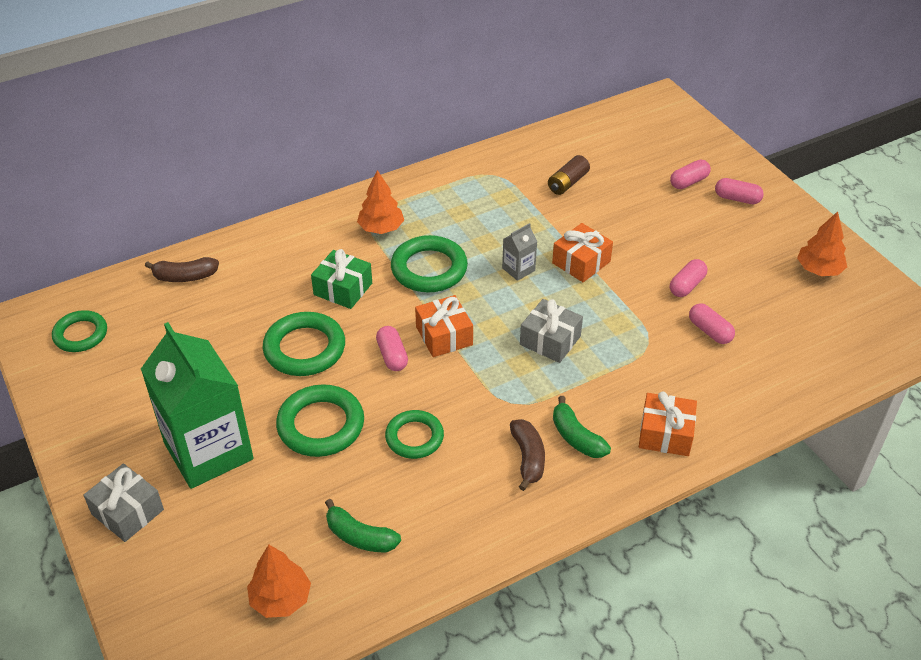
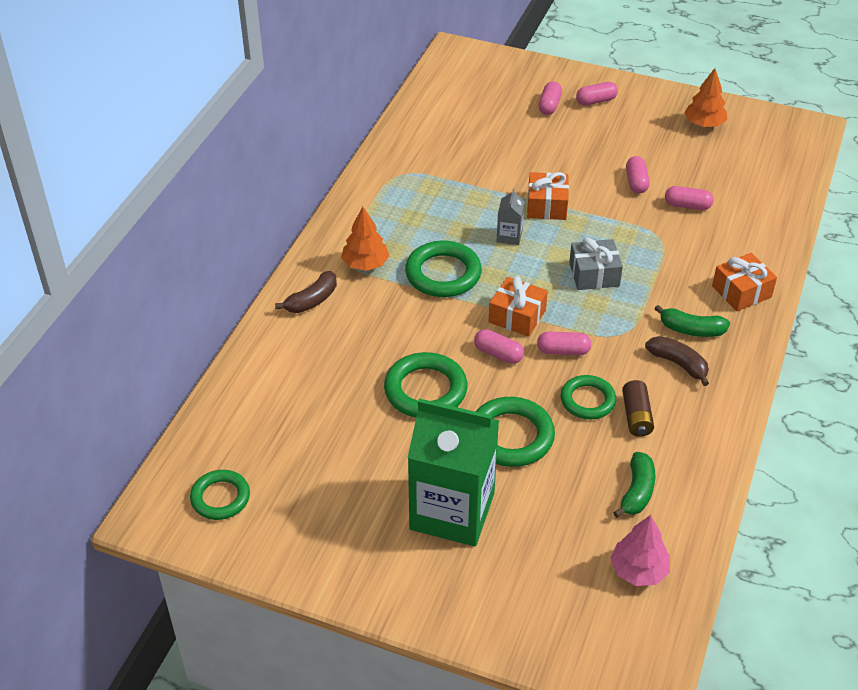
camera: 40 degrees left, 0 degrees up
(127, 512) = (449, 597): grey gift -> none
(185, 277) = (250, 397): brown banana -> brown banana (312, 300)
(281, 599) = (638, 570): orange tree -> pink tree
(343, 289) = (396, 328): green gift -> none
(359, 536) = (637, 491): green banana -> green banana turned 60 degrees counterclockwise
(445, 386) = (563, 351): none -> pink capsule
(568, 183) = (465, 151): brown battery -> brown battery (636, 416)

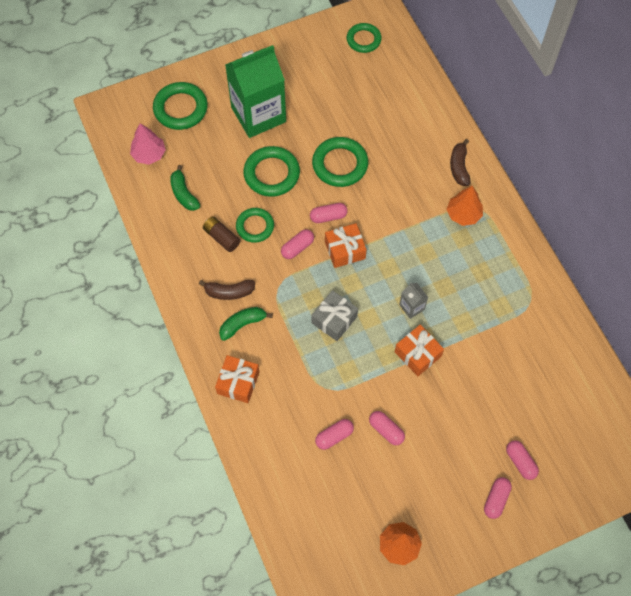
camera: 135 degrees right, 20 degrees up
(443, 274) = (415, 245): green ring -> green ring (180, 108)

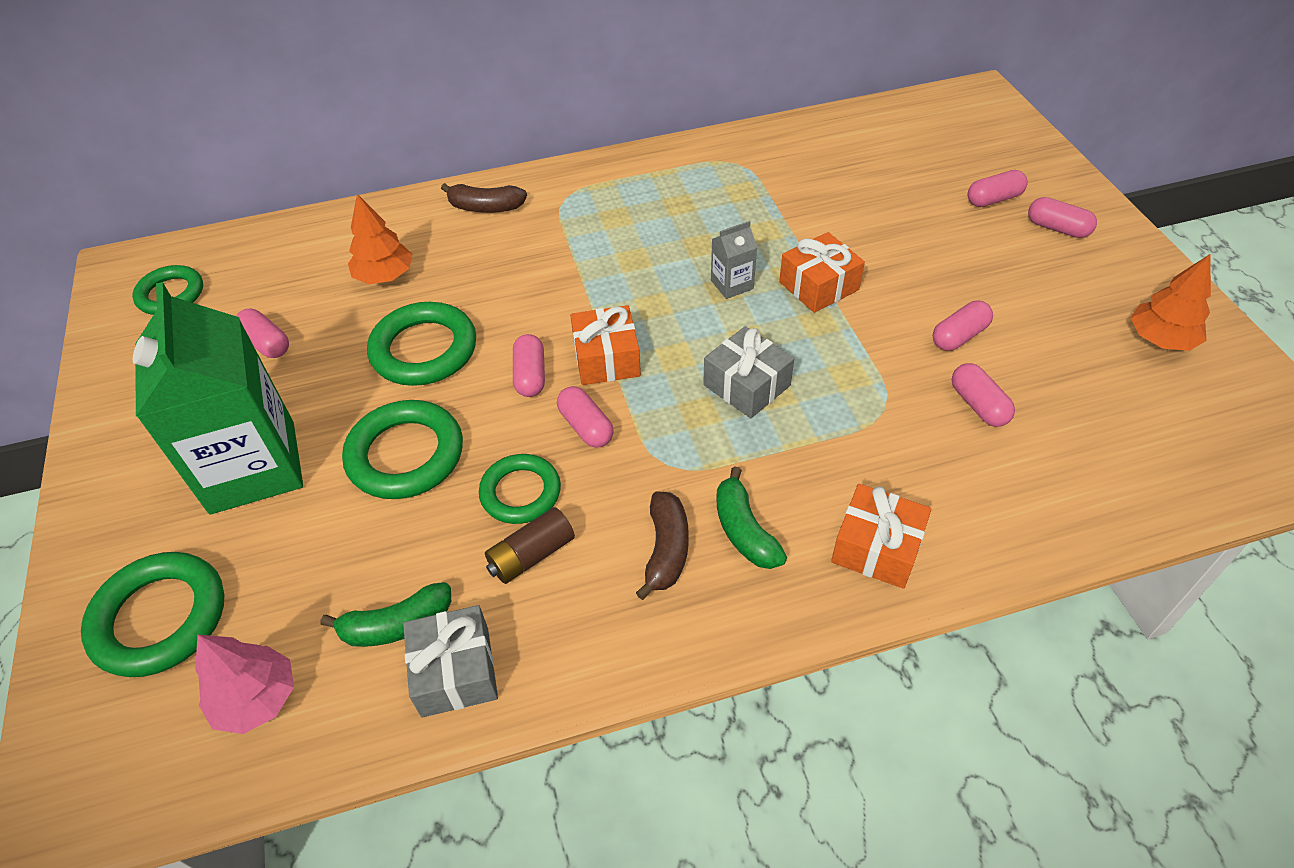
camera: 80 degrees left, 15 degrees down
(165, 220) = (455, 671): none -> grey gift
(335, 94) = (266, 343): none -> pink capsule
(463, 214) = (573, 212): orange tree -> orange tree (385, 276)

